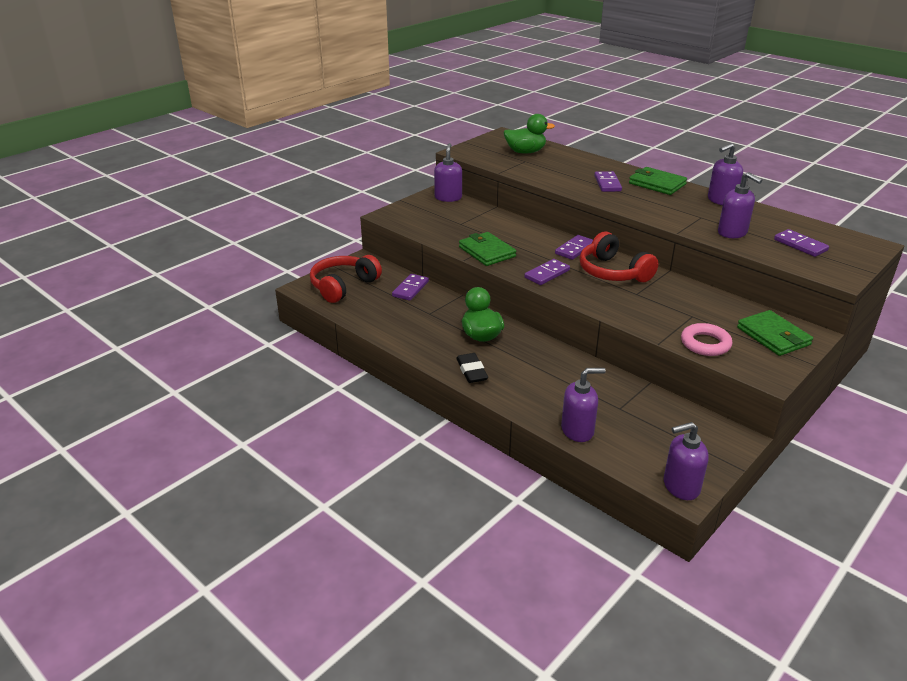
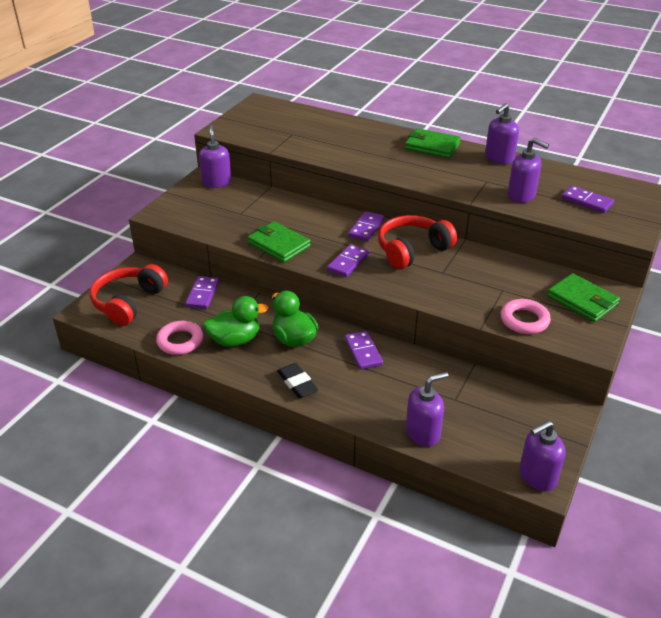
camera: 15 degrees left, 5 degrees up
(377, 322) = (180, 341): none -> pink ring
(525, 152) = (289, 122): green duck -> green duck (235, 340)
(607, 183) = (384, 152): purple domino -> purple domino (363, 352)
(613, 272) = (412, 250): red headphones -> red headphones turned 105 degrees clockwise

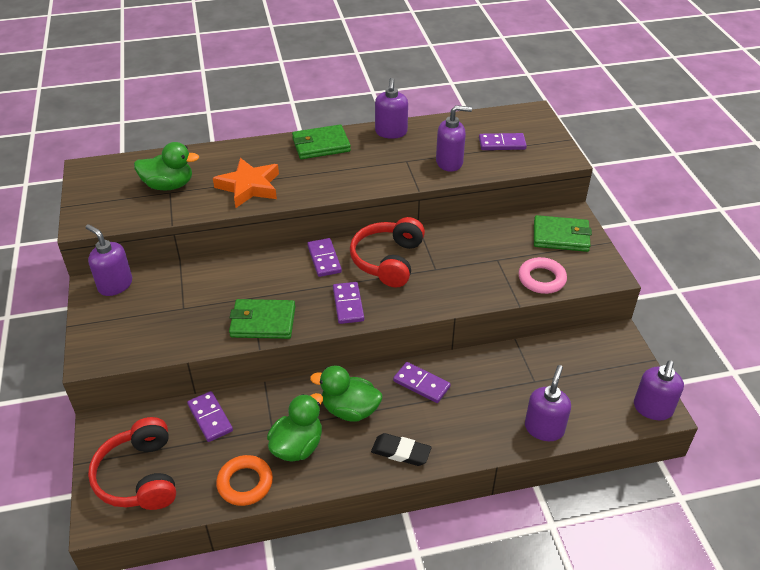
camera: 40 degrees left, 5 degrees up
(180, 341) = (245, 483): pink ring -> orange ring
(296, 130) = (169, 185): none -> green duck
(347, 151) = (249, 187): none -> orange star

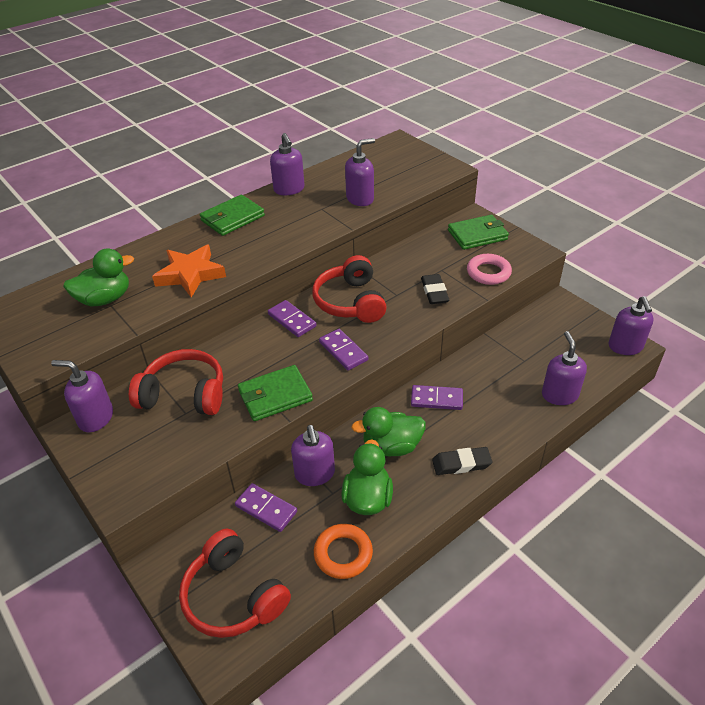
camera: 25 degrees left, 0 degrees up
(193, 291) = (184, 394): none -> red headphones
(268, 406) = (315, 474): none -> purple soap dispenser
(473, 279) = (434, 292): none -> black eraser
(502, 144) = (392, 172): purple domino -> none

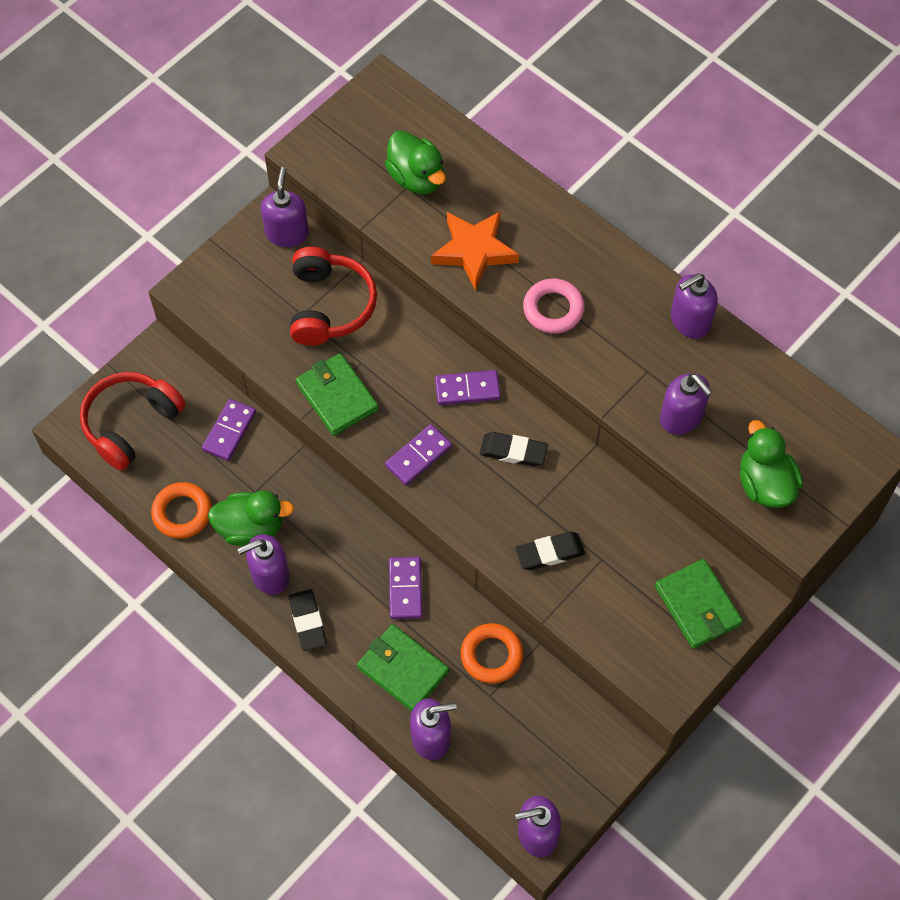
camera: 80 degrees right, 20 degrees up
(232, 218) = (604, 267): green wallet -> green wallet (402, 669)
(292, 320) = (467, 389): purple domino -> purple domino turned 45 degrees clockwise
(315, 474) = (278, 470): purple soap dispenser -> purple soap dispenser (269, 575)
(350, 302) = (513, 451): red headphones -> black eraser
(391, 446) = (325, 544): green duck -> green duck (765, 484)
(488, 273) = (604, 622): pink ring -> pink ring (553, 309)
(493, 357) = (491, 655): none -> orange ring

